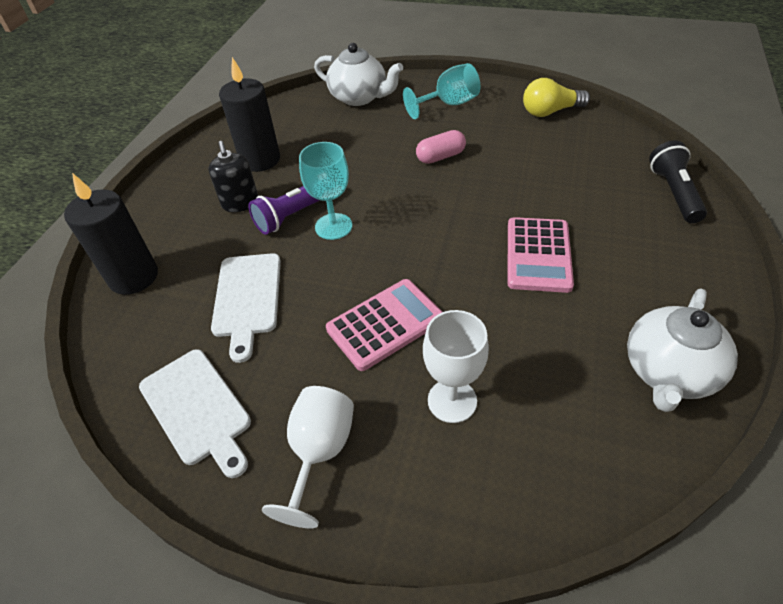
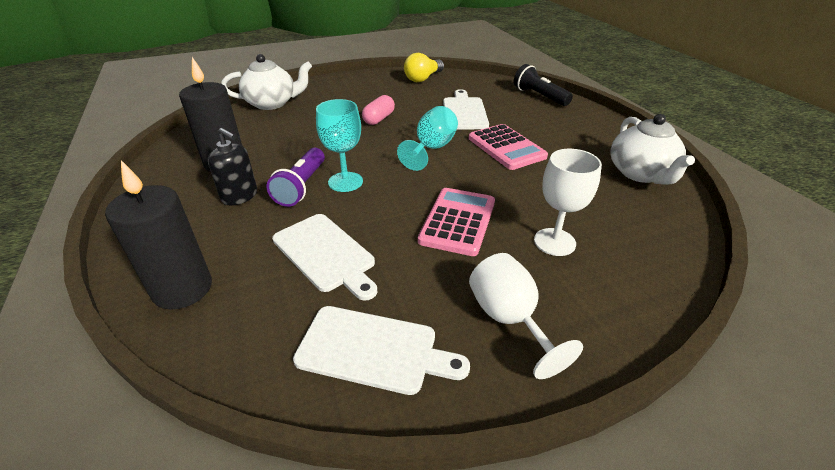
camera: 40 degrees left, 10 degrees down
(449, 104) = (349, 91): turquoise goblet -> turquoise goblet (432, 149)
(545, 182) = (464, 112): none -> white cutting board

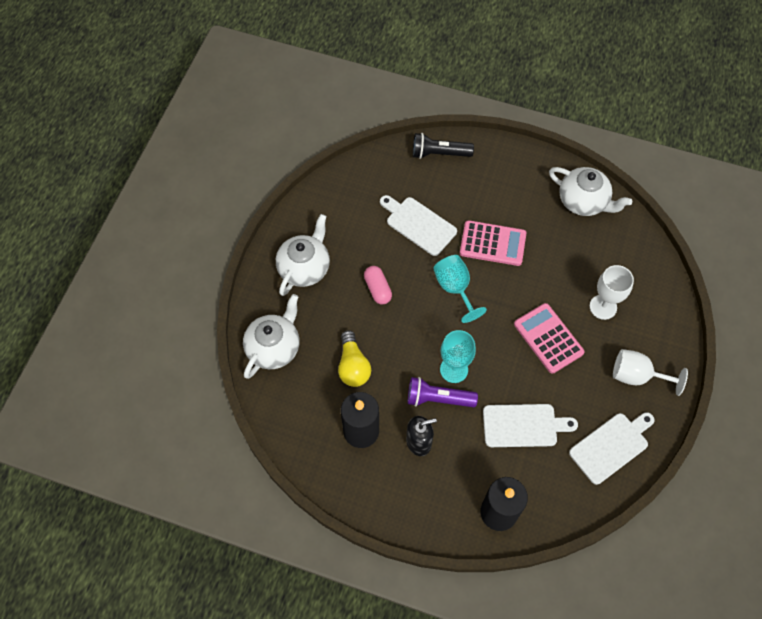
camera: 50 degrees left, 25 degrees up
(302, 186) = (438, 399): purple flashlight -> purple flashlight turned 135 degrees clockwise
(356, 90) = (304, 268): none -> white teapot
(423, 78) = (328, 202): yellow light bulb -> yellow light bulb (353, 366)

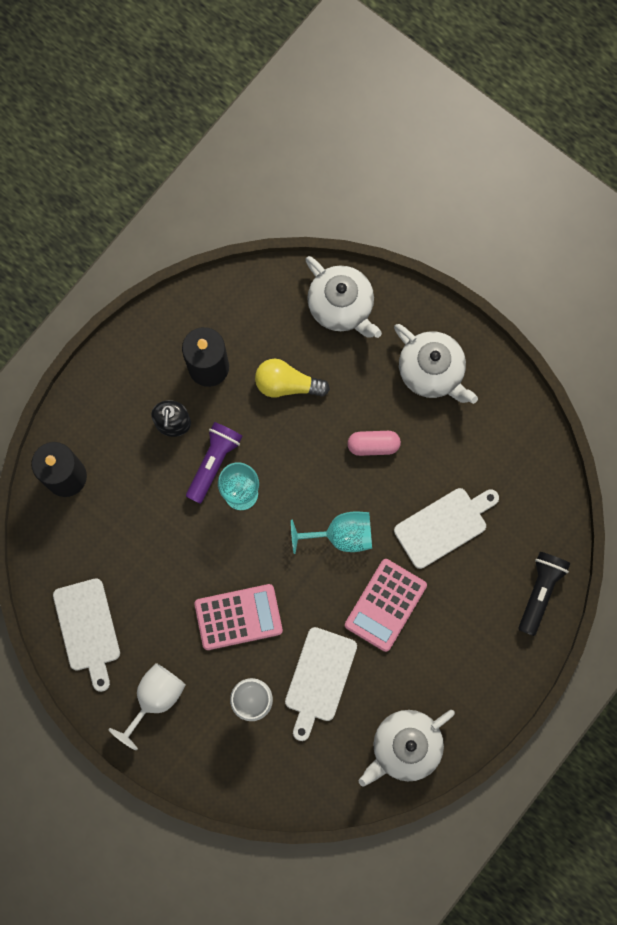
camera: 110 degrees right, 15 degrees up
(523, 425) = (148, 543): white cutting board -> white cutting board (319, 678)

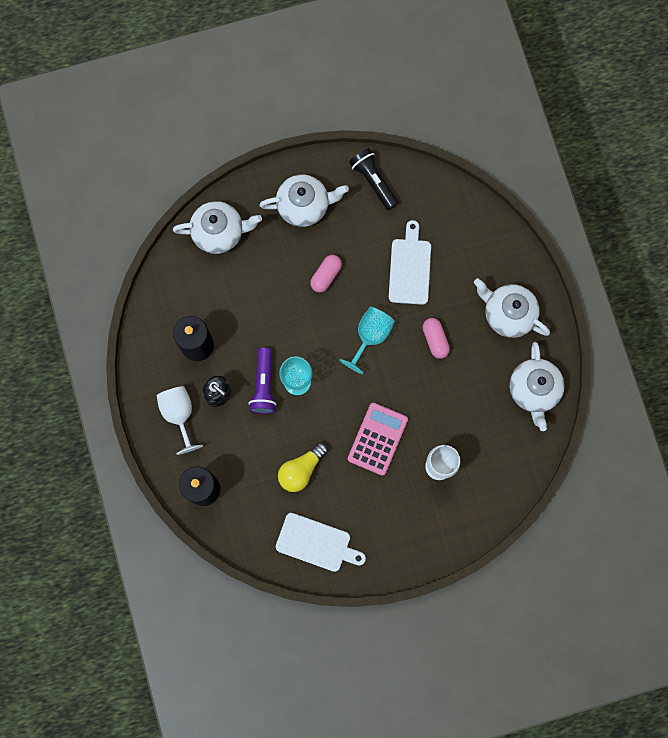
camera: 55 degrees left, 0 degrees up
(155, 698) = (393, 529): white goblet -> white goblet (179, 414)
(213, 462) = (264, 385): purple flashlight -> purple flashlight turned 150 degrees counterclockwise
(287, 384) = (246, 302): yellow light bulb -> yellow light bulb (301, 470)
(319, 678) = (453, 414): white cutting board -> none
(385, 605) = (435, 340): pink calculator -> pink capsule
(468, 663) = (508, 314): none -> white teapot
(540, 591) = (493, 238): black flashlight -> black flashlight (373, 181)

